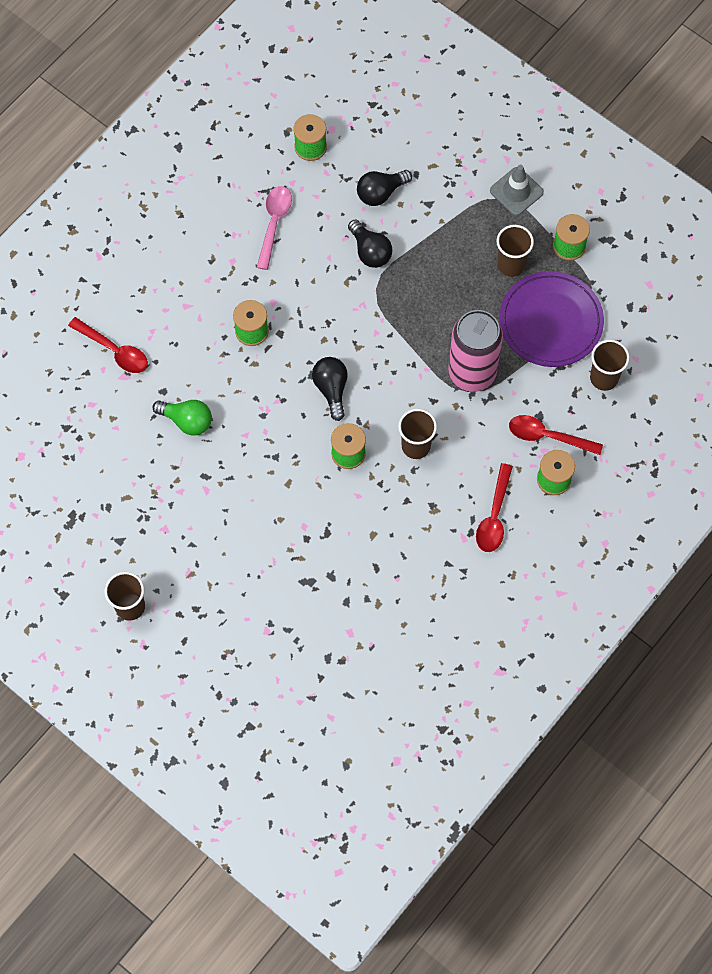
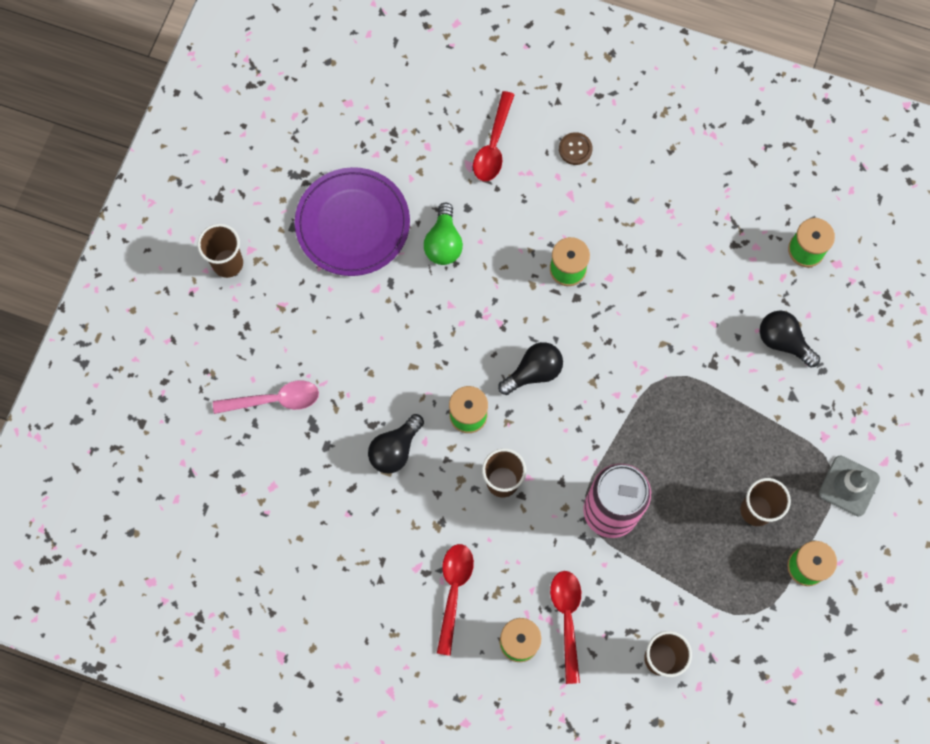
camera: 70 degrees right, 5 degrees up
(146, 287) = (575, 149): none -> brown button
(274, 223) = (700, 246): pink spoon -> pink spoon (274, 400)
(370, 251) = (709, 355): black light bulb -> black light bulb (395, 449)
(494, 516) = (453, 591): red spoon -> red spoon turned 105 degrees clockwise
(550, 321) = (705, 576): purple plate -> purple plate (352, 224)

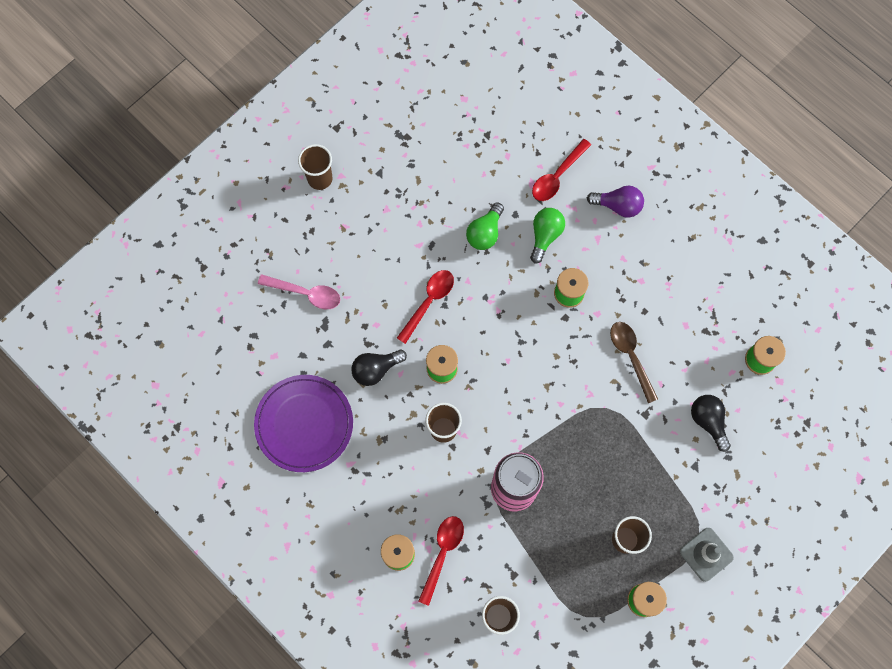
camera: 25 degrees right, 0 degrees up
(352, 224) = (424, 189): purple plate -> purple plate (304, 424)
(453, 591) = (368, 494): red spoon -> red spoon (428, 302)
(511, 217) = (545, 236): none -> green light bulb
(533, 372) = (506, 359): black light bulb -> none
(575, 149) = (618, 206): brown button -> purple light bulb
(668, 309) = (631, 357): none -> brown spoon

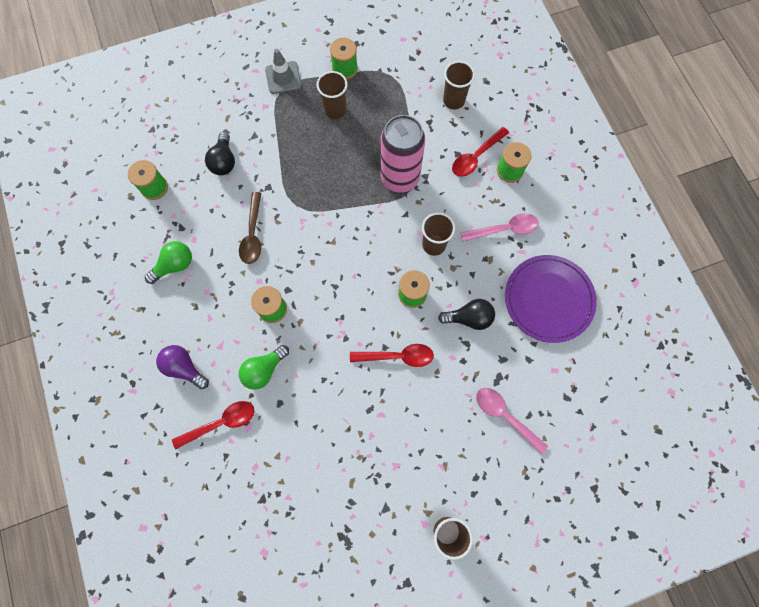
camera: 155 degrees left, 0 degrees up
(378, 480) = (504, 229): none -> pink spoon
(428, 302) = (397, 356): red spoon -> red spoon turned 150 degrees counterclockwise
(485, 233) = (316, 398): green light bulb -> green light bulb (175, 265)

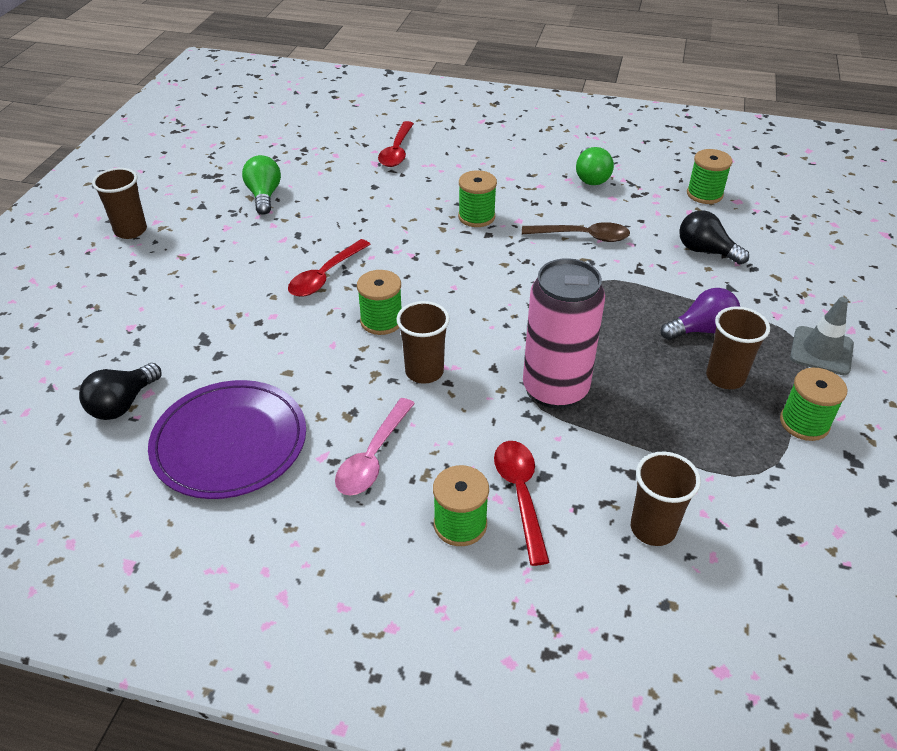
camera: 125 degrees right, 30 degrees down
(184, 368) = (472, 150): purple light bulb -> purple light bulb (701, 330)
(253, 234) = (582, 236): brown spoon -> brown spoon turned 150 degrees clockwise
(264, 370) = (417, 189): green light bulb -> green light bulb (264, 196)
(469, 318) = (298, 353): black light bulb -> black light bulb (123, 404)
(505, 416) = (162, 322): pink spoon -> none

